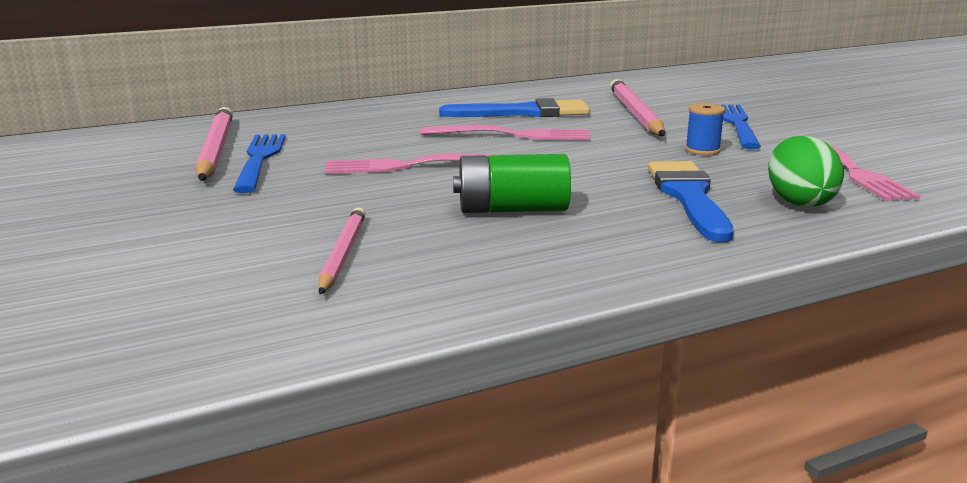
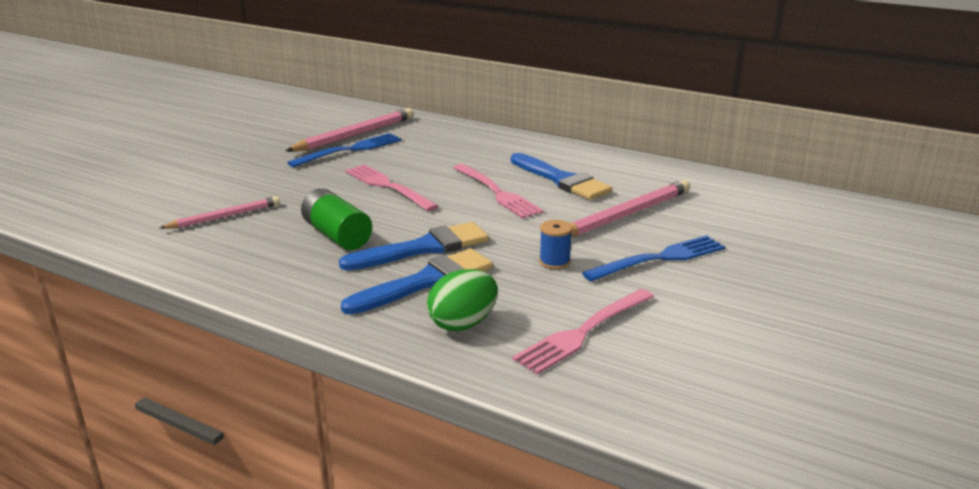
camera: 55 degrees right, 5 degrees up
(605, 183) = (423, 248): none -> blue brush

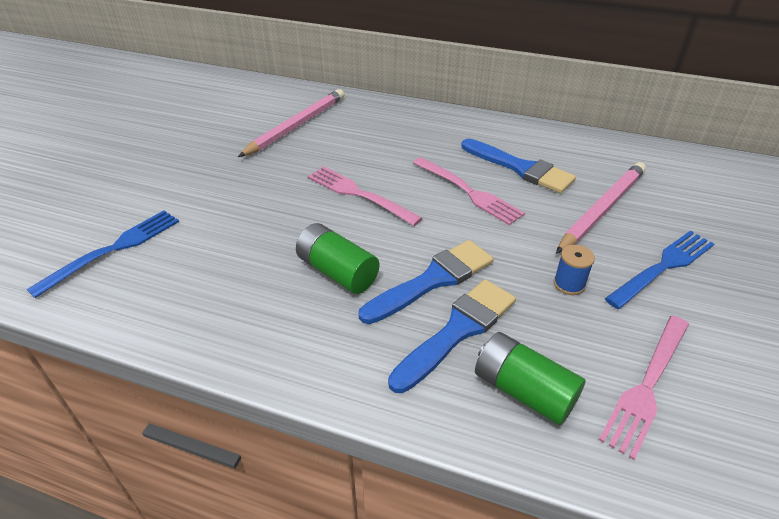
camera: 10 degrees left, 15 degrees up
(224, 217) = (207, 257): pink pencil -> none
(350, 150) = (300, 146): blue fork -> blue fork (114, 249)
(463, 324) = (523, 390): green egg -> green battery

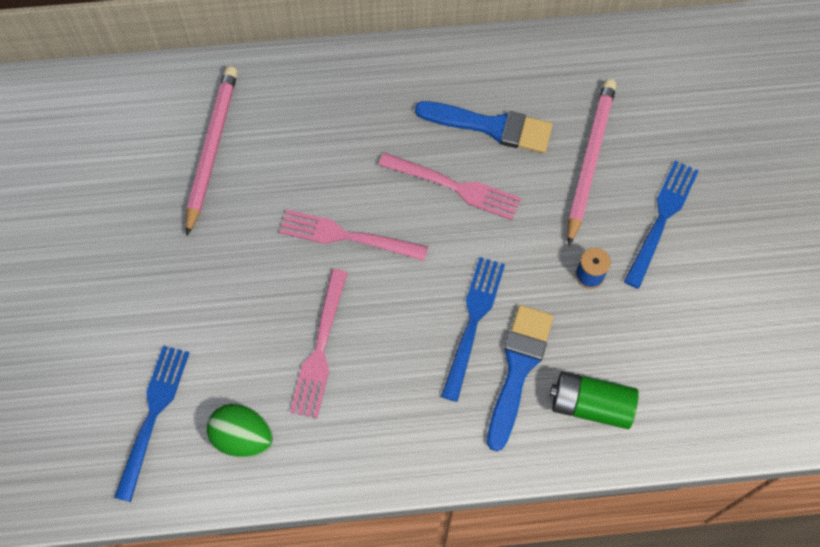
camera: 25 degrees left, 25 degrees up
(167, 289) = (243, 437): none -> green egg
(337, 272) = (384, 349): green battery -> none
(433, 280) = (473, 321): blue brush -> blue fork
(647, 386) = (678, 359): pink fork -> pink fork (320, 349)

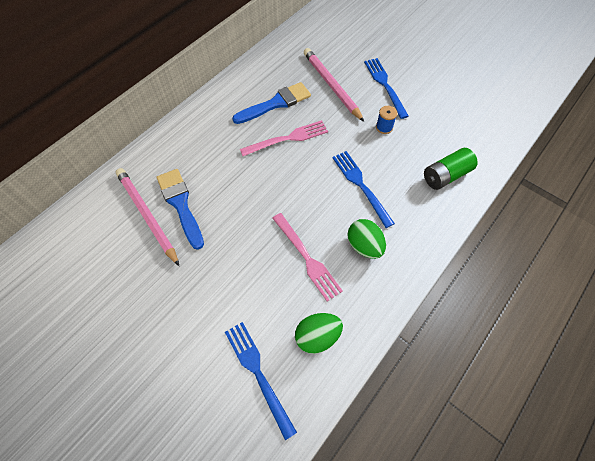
camera: 45 degrees left, 5 degrees down
(346, 236) = (262, 198): pink fork -> none
(395, 394) = (364, 246): none -> green egg
(518, 369) = (401, 187): blue brush -> blue brush (180, 204)

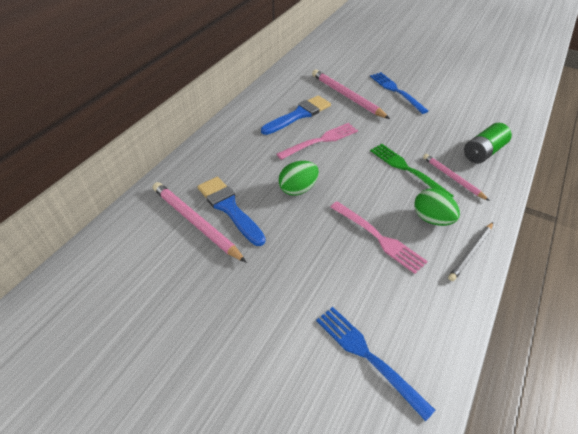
camera: 10 degrees left, 15 degrees down
(317, 336) = (418, 308): green egg -> green egg (298, 189)
(360, 185) = (406, 169): blue fork -> green fork
(384, 127) = (409, 122): blue spool -> none
(387, 288) = (471, 252): none -> grey pencil
(402, 202) = (453, 178): none -> pink pencil

